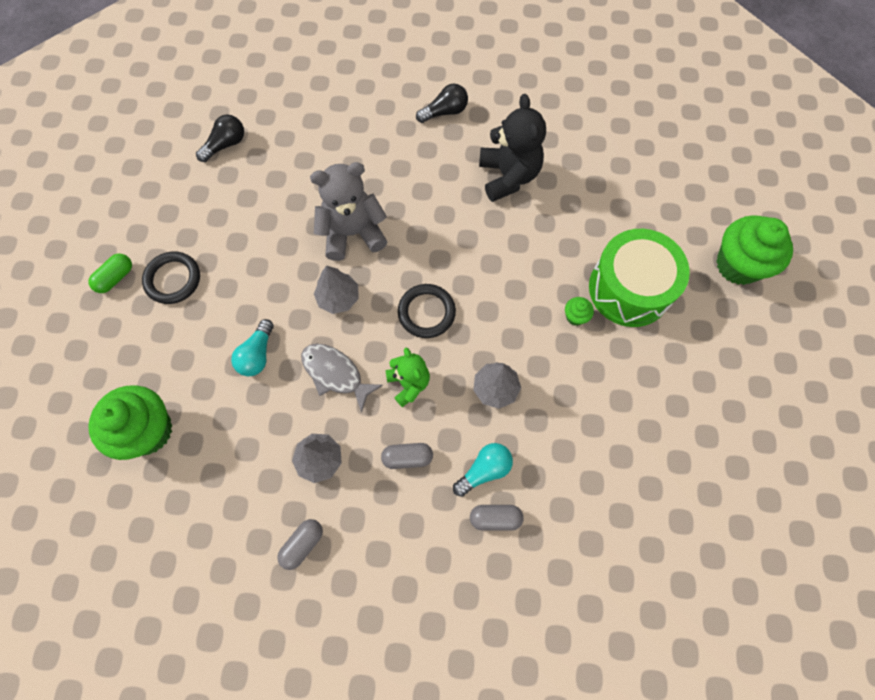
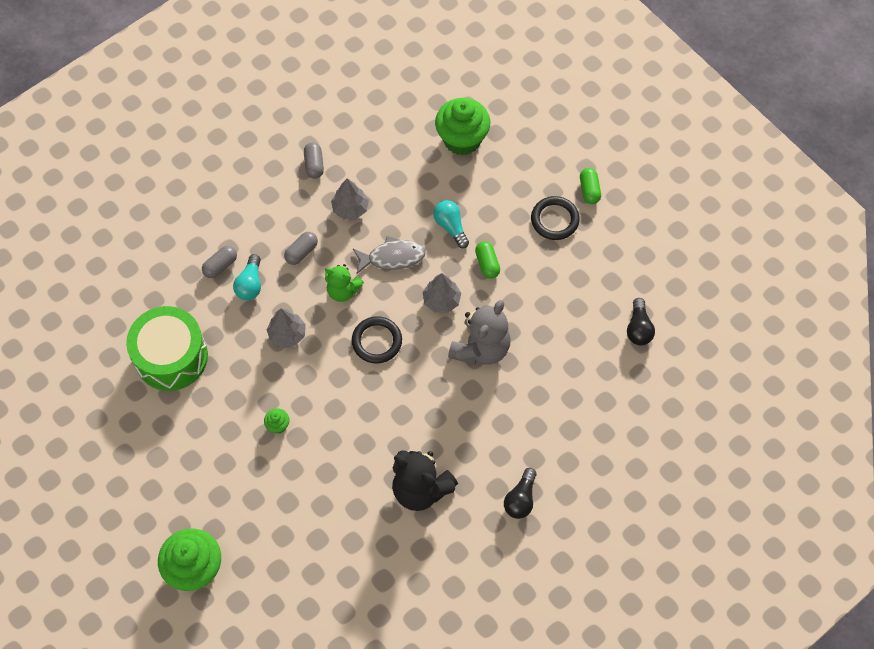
camera: 135 degrees right, 5 degrees down
(268, 294) = (487, 264): none -> green capsule
(629, 289) = (258, 479): green drum -> green drum (171, 357)

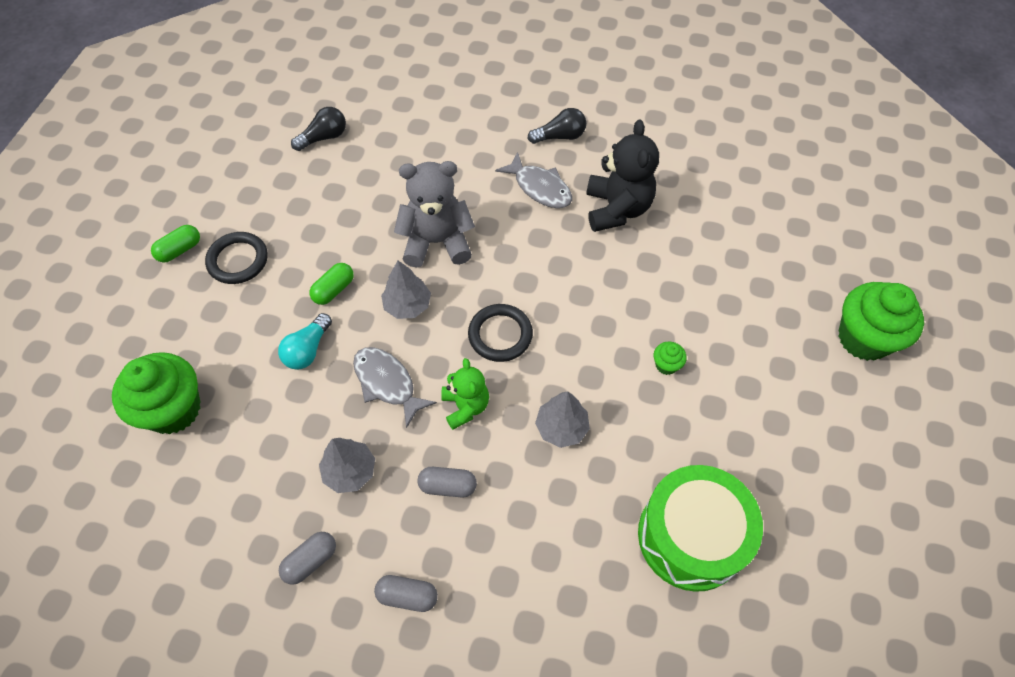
camera: 125 degrees left, 5 degrees down
(220, 266) = (534, 571): grey capsule -> grey capsule (407, 596)
(250, 284) = (532, 515): turquoise light bulb -> none
(479, 448) = (540, 188): none -> grey fish

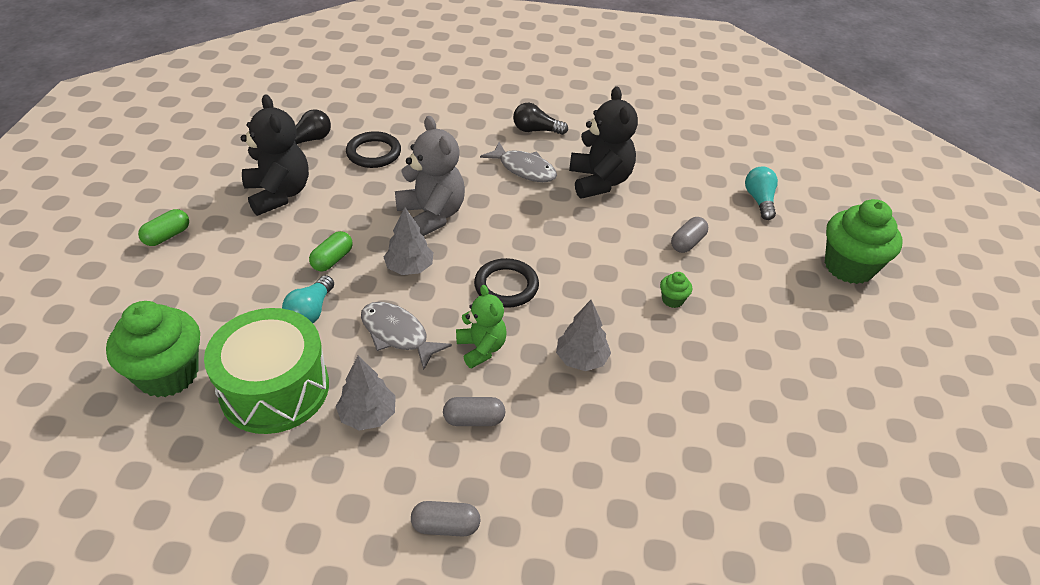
camera: 10 degrees left, 15 degrees down
(238, 260) = (230, 241): black ring -> black ring (374, 153)
(289, 205) = (279, 194): none -> black teddy bear
(310, 561) = (334, 503): grey capsule -> grey capsule (687, 243)
(437, 242) = (431, 215): grey teddy bear -> grey teddy bear turned 75 degrees clockwise
(560, 136) = (536, 130): black light bulb -> black light bulb turned 150 degrees counterclockwise
(691, 536) = (730, 442): green drum -> green drum (275, 389)
(785, 245) = (759, 200): none -> turquoise light bulb

